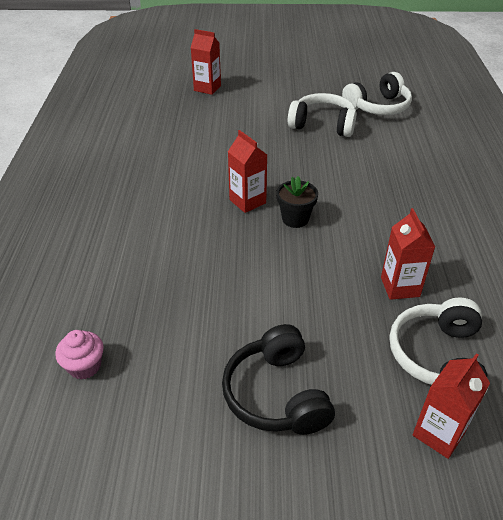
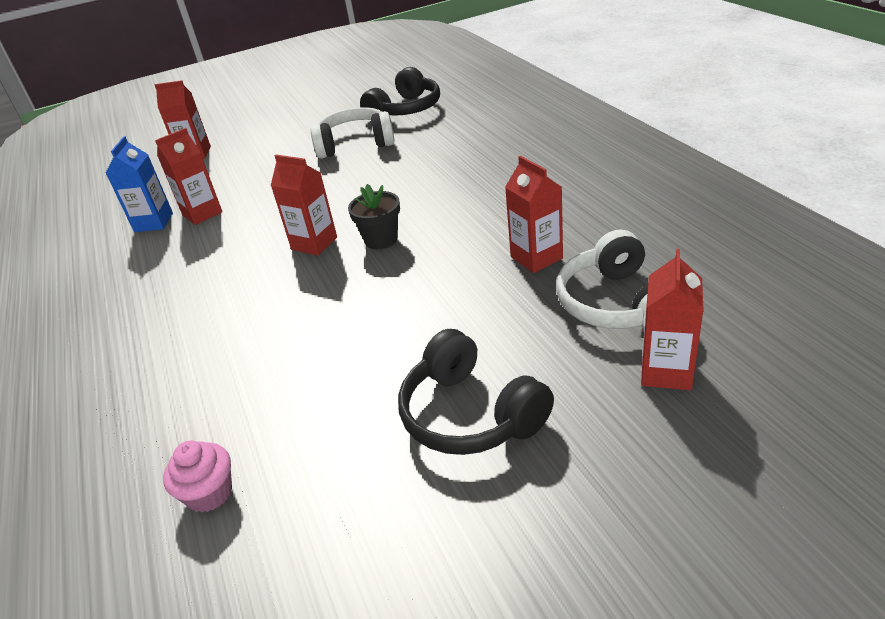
camera: 20 degrees left, 5 degrees down
(152, 137) = (153, 222): none -> blue carton
(186, 142) = (202, 213): none -> red carton
(378, 107) = (405, 110): white headphones -> black headphones

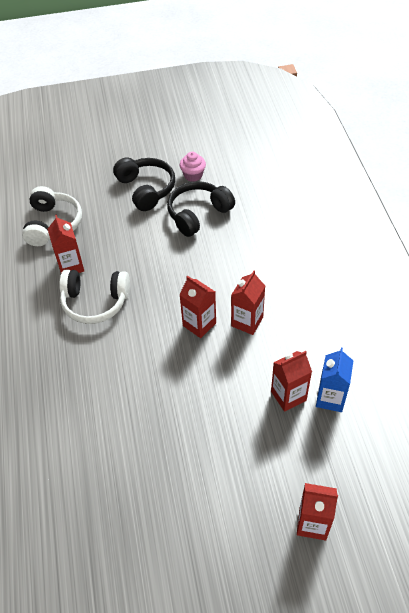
camera: 170 degrees left, 15 degrees up
(209, 493) = (258, 183): pink cupcake -> pink cupcake (193, 175)
(355, 144) = (142, 464): white headphones -> white headphones (95, 302)
(381, 240) = (154, 313): black flower pot -> none
(405, 110) = (71, 523): black headphones -> black headphones (198, 214)
(666, 371) = (59, 187): red carton -> red carton (247, 322)

